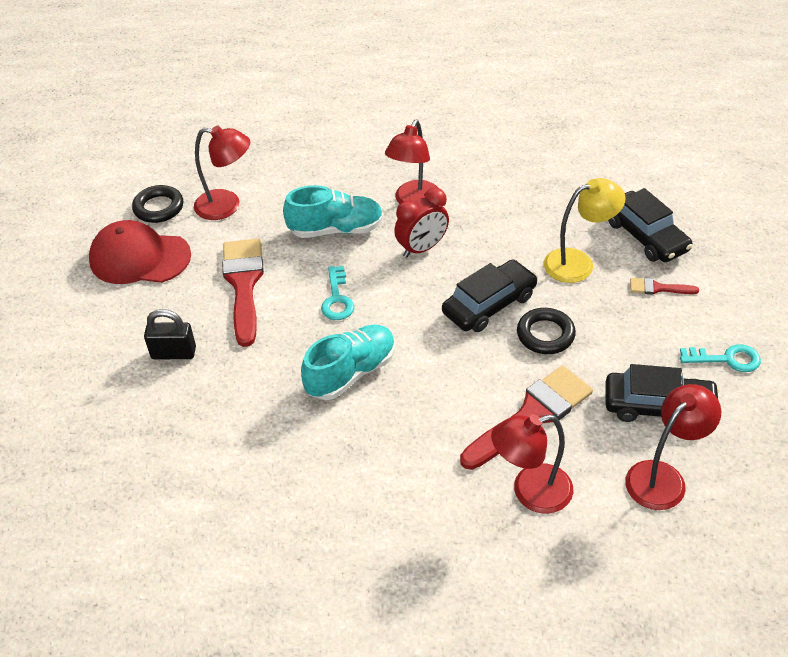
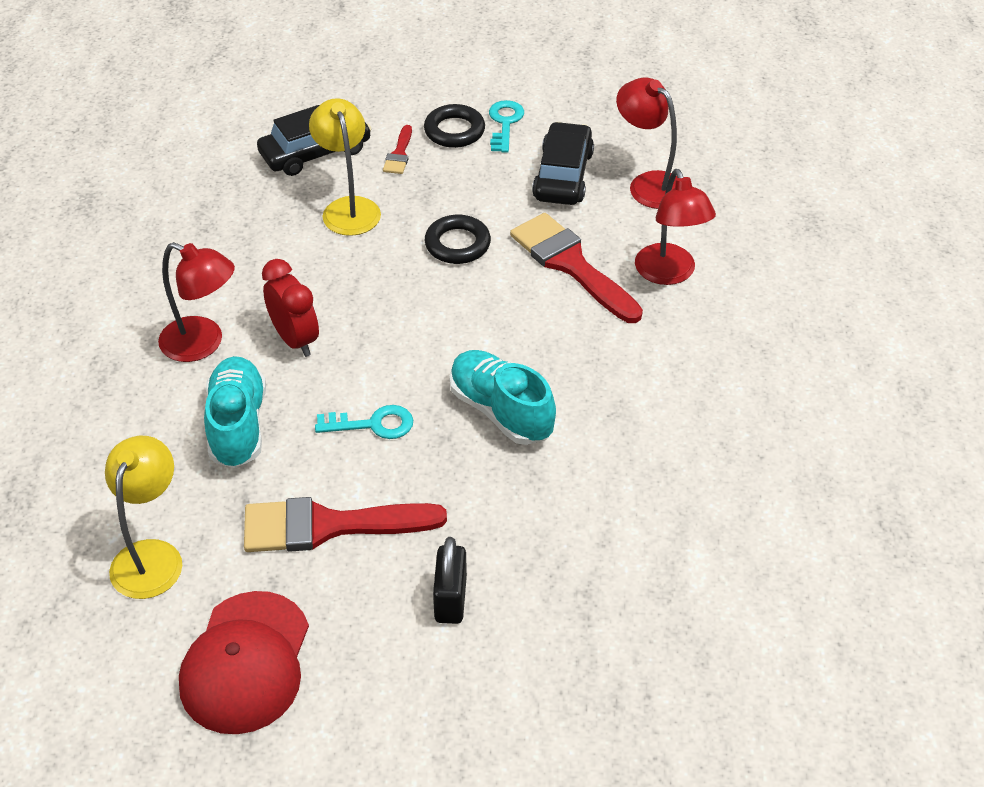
camera: 90 degrees left, 0 degrees up
(158, 208) = (131, 648): black ring -> black ring (454, 131)
(227, 206) = (151, 556): red lamp -> yellow lamp
(489, 304) = (404, 285): black car -> none

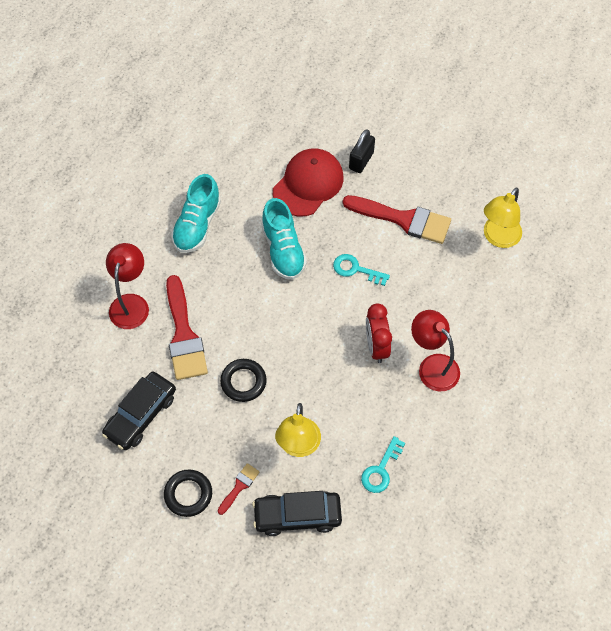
camera: 155 degrees left, 15 degrees up
(237, 425) = (430, 299): turquoise shoe -> turquoise shoe (197, 225)
(246, 662) = (467, 168): red cap -> red cap (308, 184)
(505, 123) = (148, 486): turquoise key -> turquoise key (381, 470)
(648, 184) = (91, 382): red lamp -> none

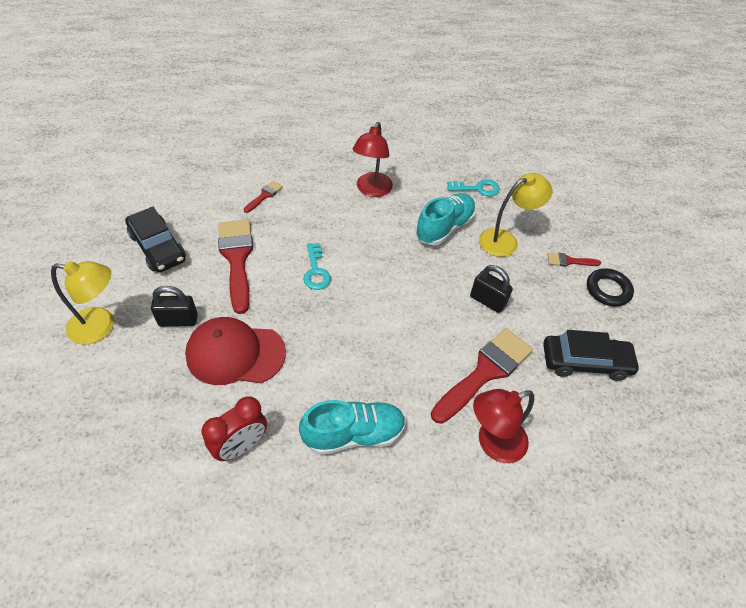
camera: 125 degrees left, 10 degrees down
(243, 382) = (487, 301): black ring -> black padlock
(283, 250) = (332, 336): turquoise shoe -> turquoise shoe (444, 228)
(297, 515) = (553, 219): black car -> black car (158, 247)
(376, 346) = (381, 228): red clock -> red clock (241, 446)
(473, 270) = (264, 196): none -> red brush
(498, 238) = (220, 191): yellow lamp -> yellow lamp (101, 326)

